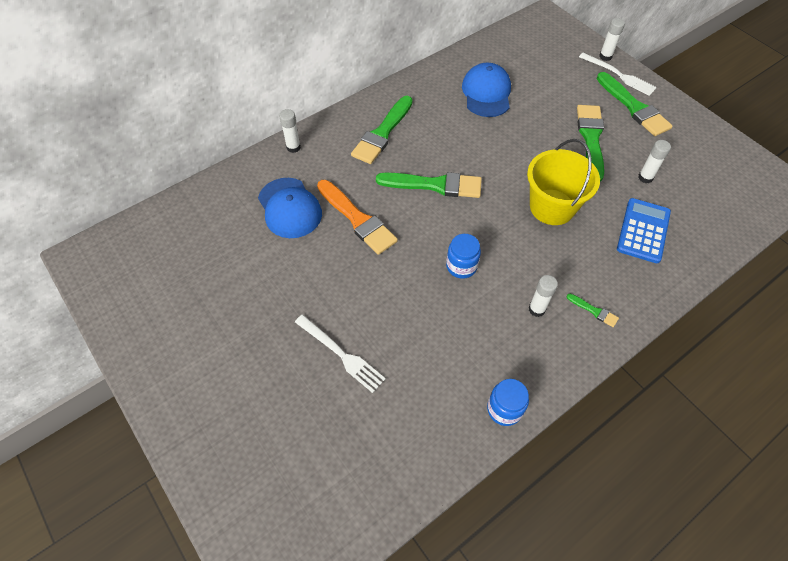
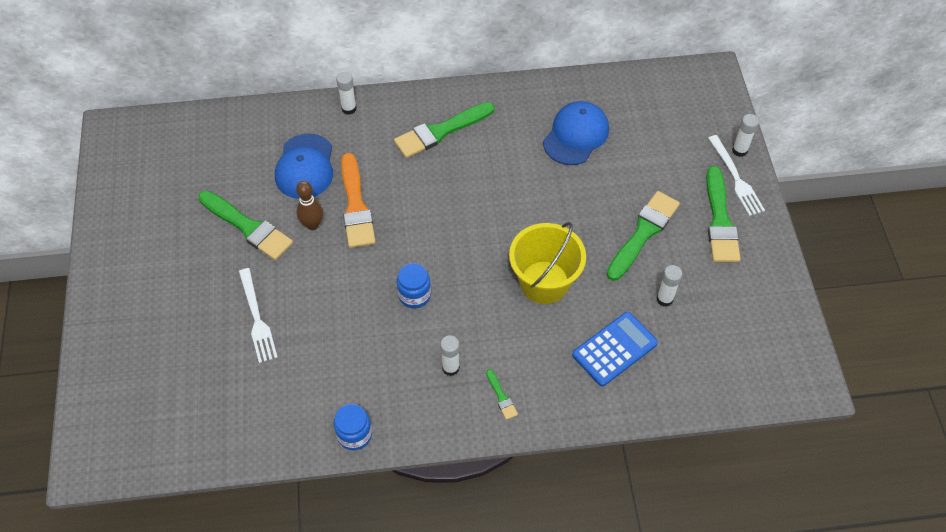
camera: 30 degrees right, 0 degrees up
(331, 251) = (312, 225): none -> brown bowling pin
(435, 185) = (450, 207): green brush -> green brush (248, 227)

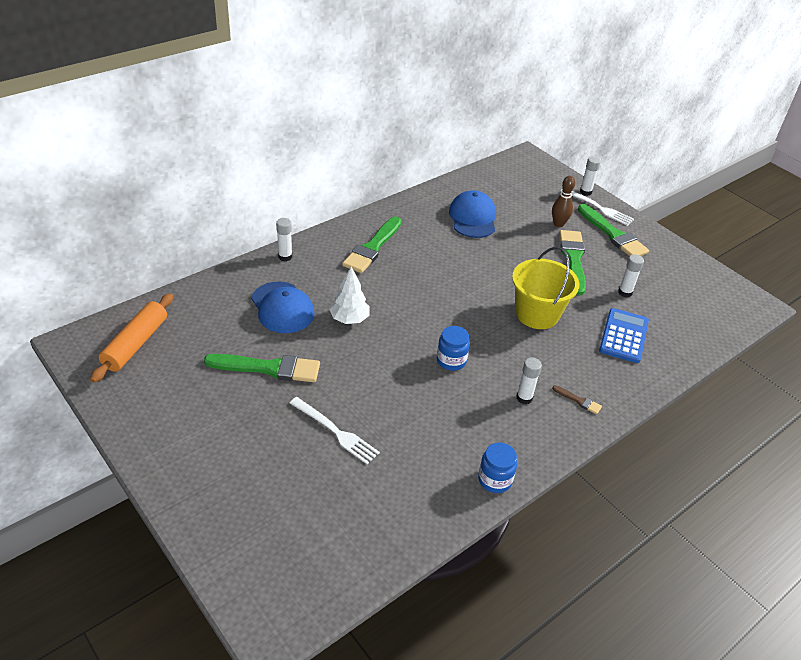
camera: 35 degrees left, 15 degrees down
(158, 152) = (135, 344): none -> orange rolling pin
(312, 225) = (324, 345): brown bowling pin -> brown bowling pin (558, 224)
(356, 206) = (349, 319): orange brush -> white tree
(501, 397) = (578, 401): green brush -> brown brush

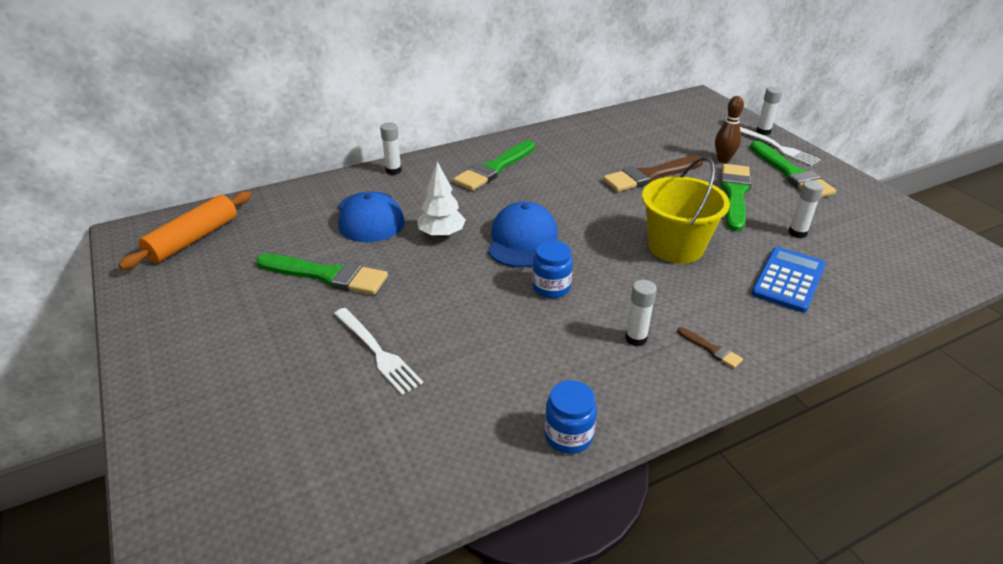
camera: 15 degrees right, 5 degrees down
(473, 218) = (620, 148): blue cap -> blue cap (522, 240)
(503, 245) = (650, 176): none -> brown brush

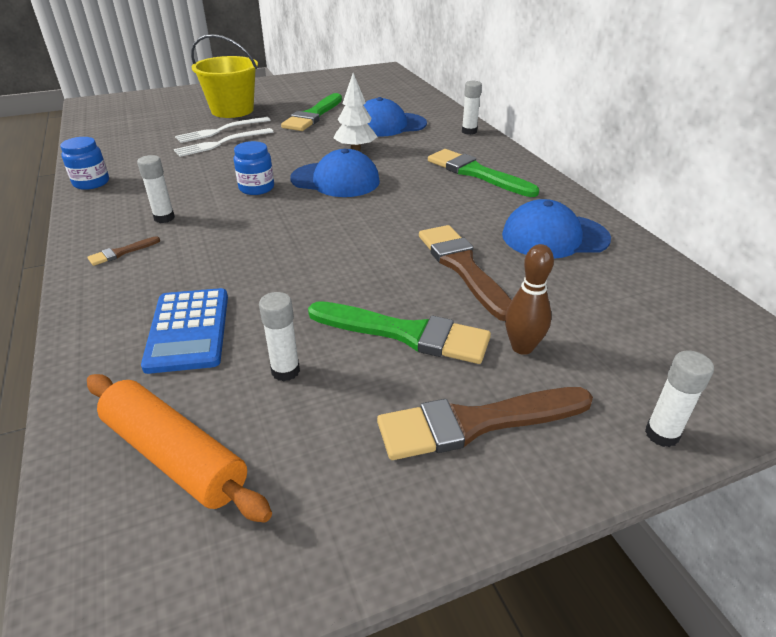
camera: 95 degrees right, 0 degrees up
(193, 239) = (372, 82): orange rolling pin -> orange rolling pin (175, 455)
(594, 143) = (554, 237): none -> blue cap
(675, 247) = (291, 260): yellow bucket -> yellow bucket (232, 110)
(777, 147) = (589, 436): white fork -> white fork (221, 143)
(788, 280) = (188, 330): blue calculator -> blue calculator turned 45 degrees clockwise
(791, 173) = (475, 423): green brush -> brown brush

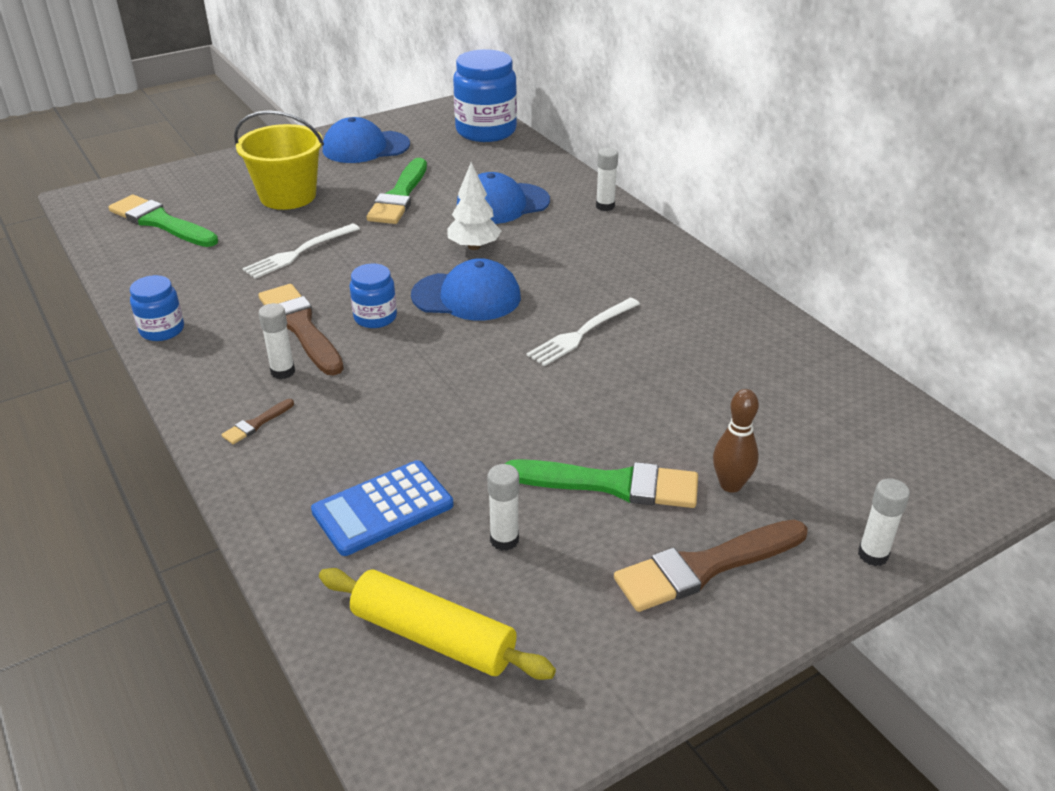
camera: 10 degrees left, 0 degrees up
(175, 455) = (433, 636): orange rolling pin -> yellow rolling pin
(188, 330) = (383, 508): blue calculator -> blue calculator turned 75 degrees clockwise
(220, 130) = (288, 232): white fork -> white fork (582, 333)
(394, 83) = (486, 131): none -> blue jar
(463, 267) = (648, 400): brown brush -> brown brush (300, 327)
(476, 173) = (630, 270): green brush -> green brush (160, 222)
(554, 237) = (737, 350): blue cap -> blue cap (365, 147)

